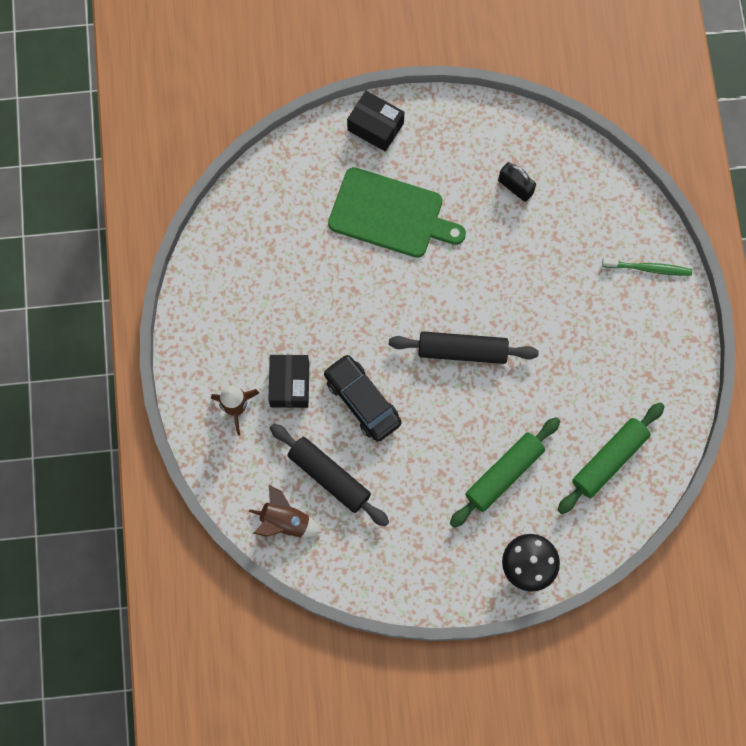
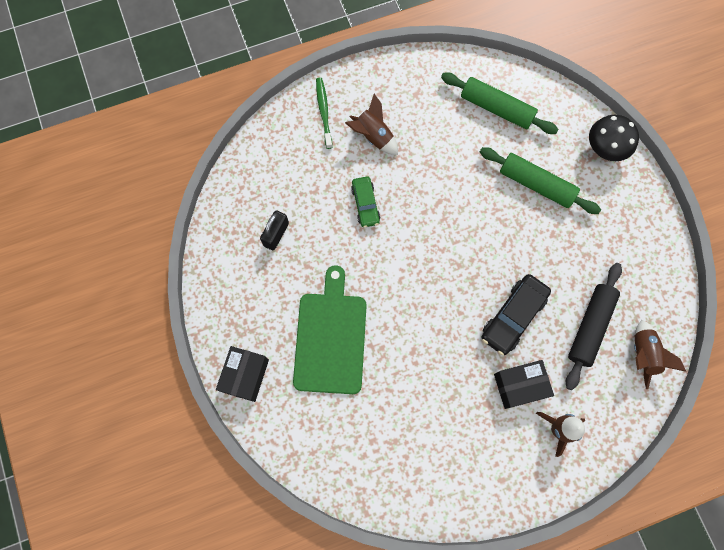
camera: 105 degrees left, 0 degrees up
(462, 350) = (441, 243): black rolling pin -> none
(526, 284) = (365, 204): none -> green car
(606, 314) = (373, 136): none -> brown rocket

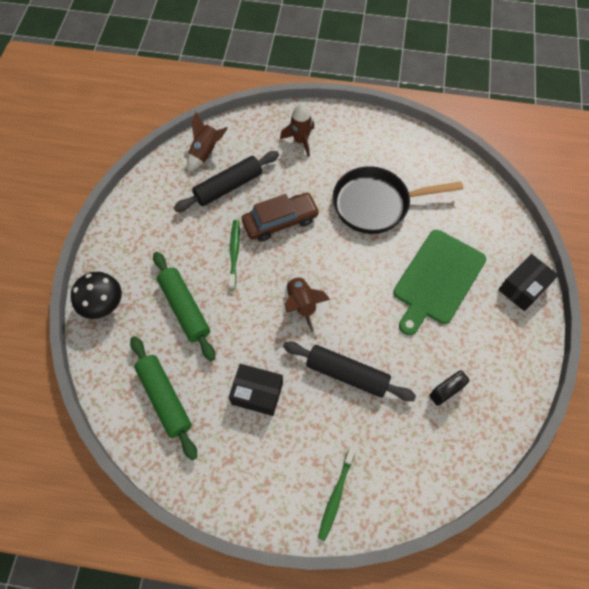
camera: 150 degrees left, 10 degrees down
(365, 204) = (347, 374): green car -> black rolling pin
(373, 136) = (300, 438): brown rocket -> brown rocket (301, 304)
(433, 392) = (376, 204): none -> black pan
(513, 316) = (280, 221): black car -> brown car
(520, 385) = (308, 177): black box -> black box (257, 393)
(532, 259) = (234, 253): none -> green toothbrush

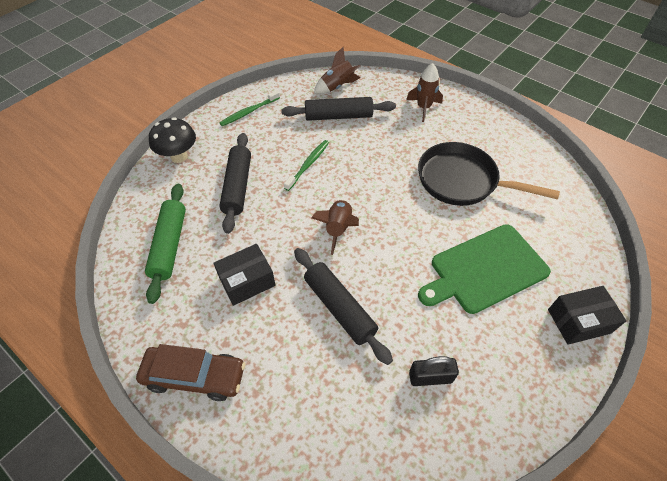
camera: 30 degrees right, 10 degrees down
(185, 308) = (238, 186): green rolling pin -> black rolling pin
(257, 393) = (247, 281): black box -> black box turned 75 degrees counterclockwise
(280, 221) = (364, 158): brown car -> brown car (195, 376)
(336, 495) = (252, 413): green toothbrush -> green toothbrush (249, 112)

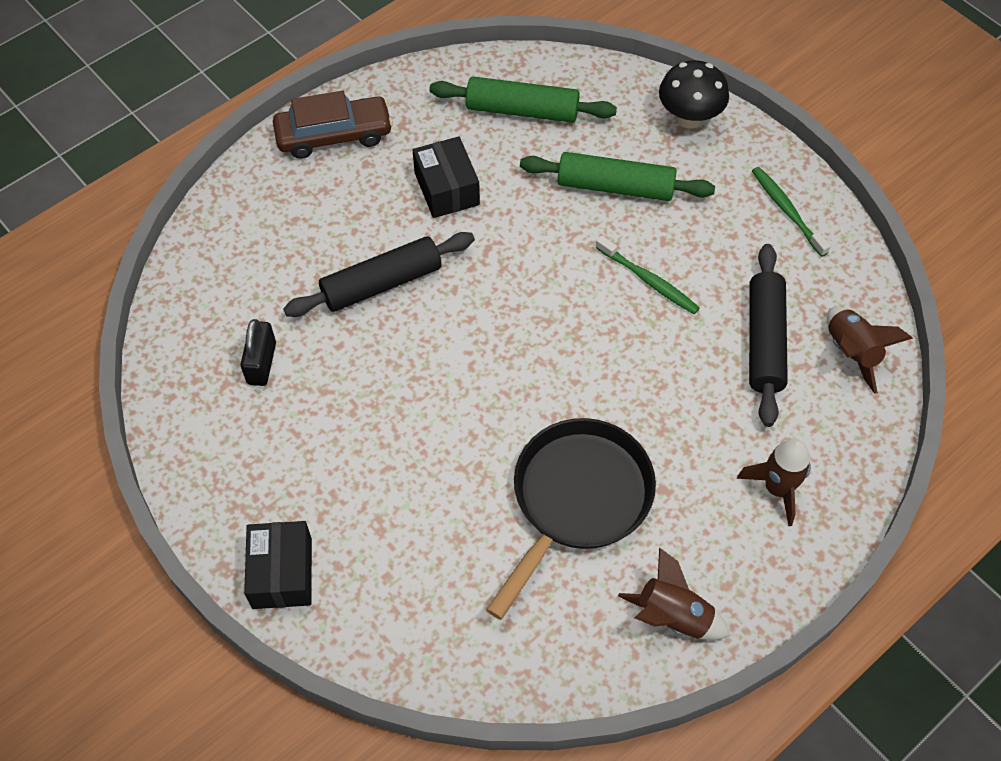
camera: 100 degrees right, 5 degrees up
(195, 376) = (334, 135): brown car -> brown car turned 120 degrees counterclockwise
(238, 186) = (615, 187): black rolling pin -> green rolling pin
(338, 228) = (511, 301): brown rocket -> brown rocket (672, 616)
(485, 269) = (396, 477): green cutting board -> none

